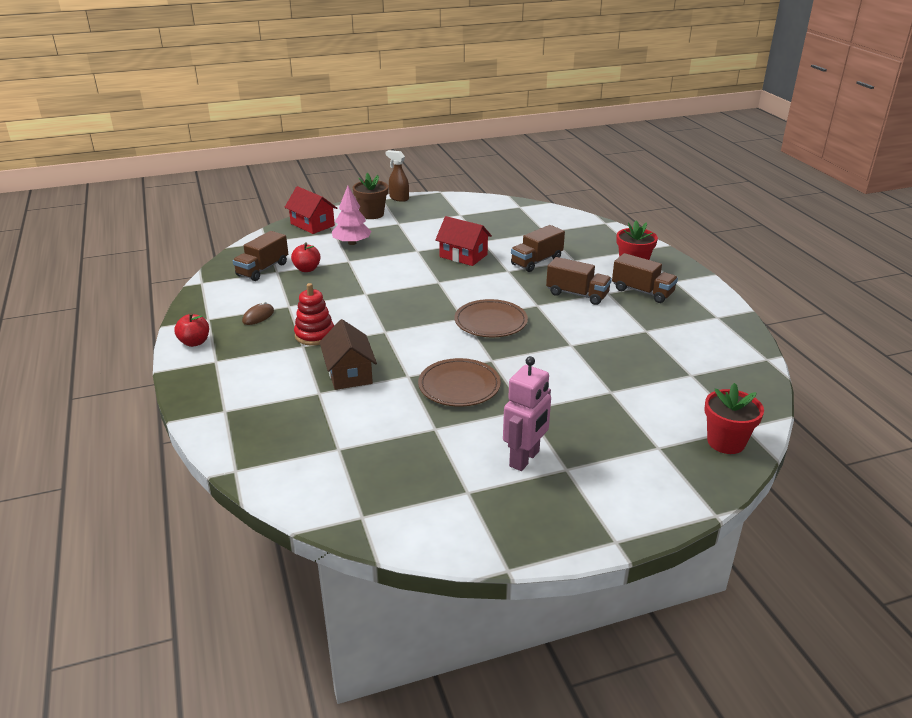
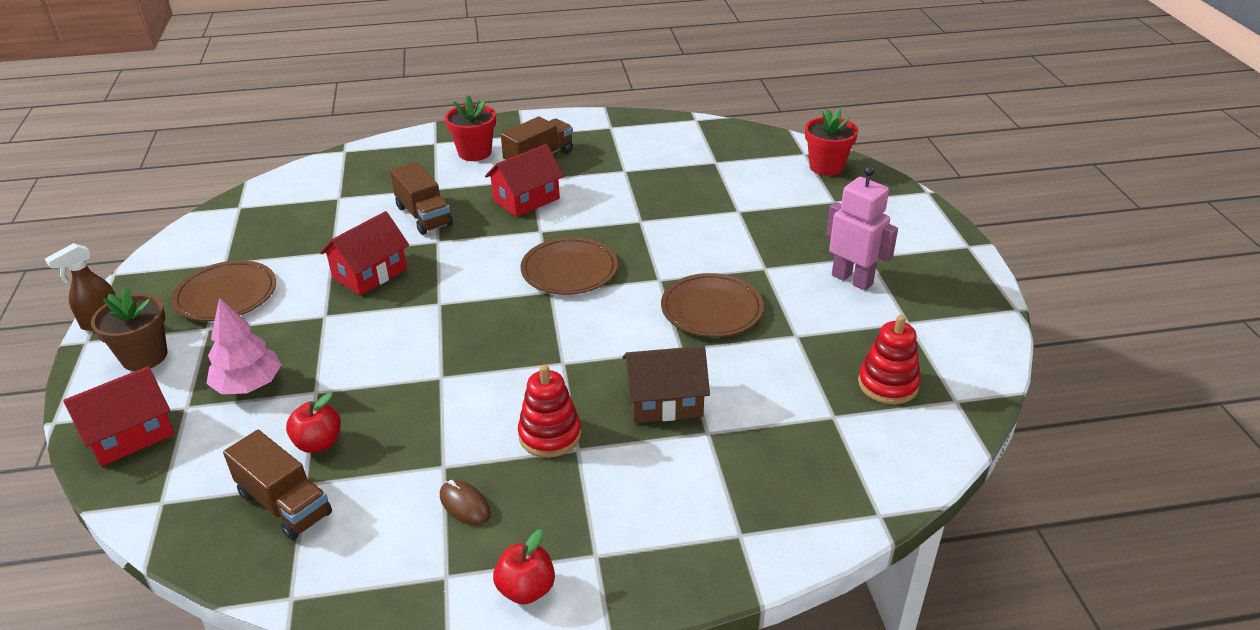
camera: 80 degrees left, 5 degrees up
(379, 477) = (888, 384): none -> red stacking toy
(429, 221) = (226, 295): none -> brown plate
(577, 294) = (526, 199): brown truck -> red house

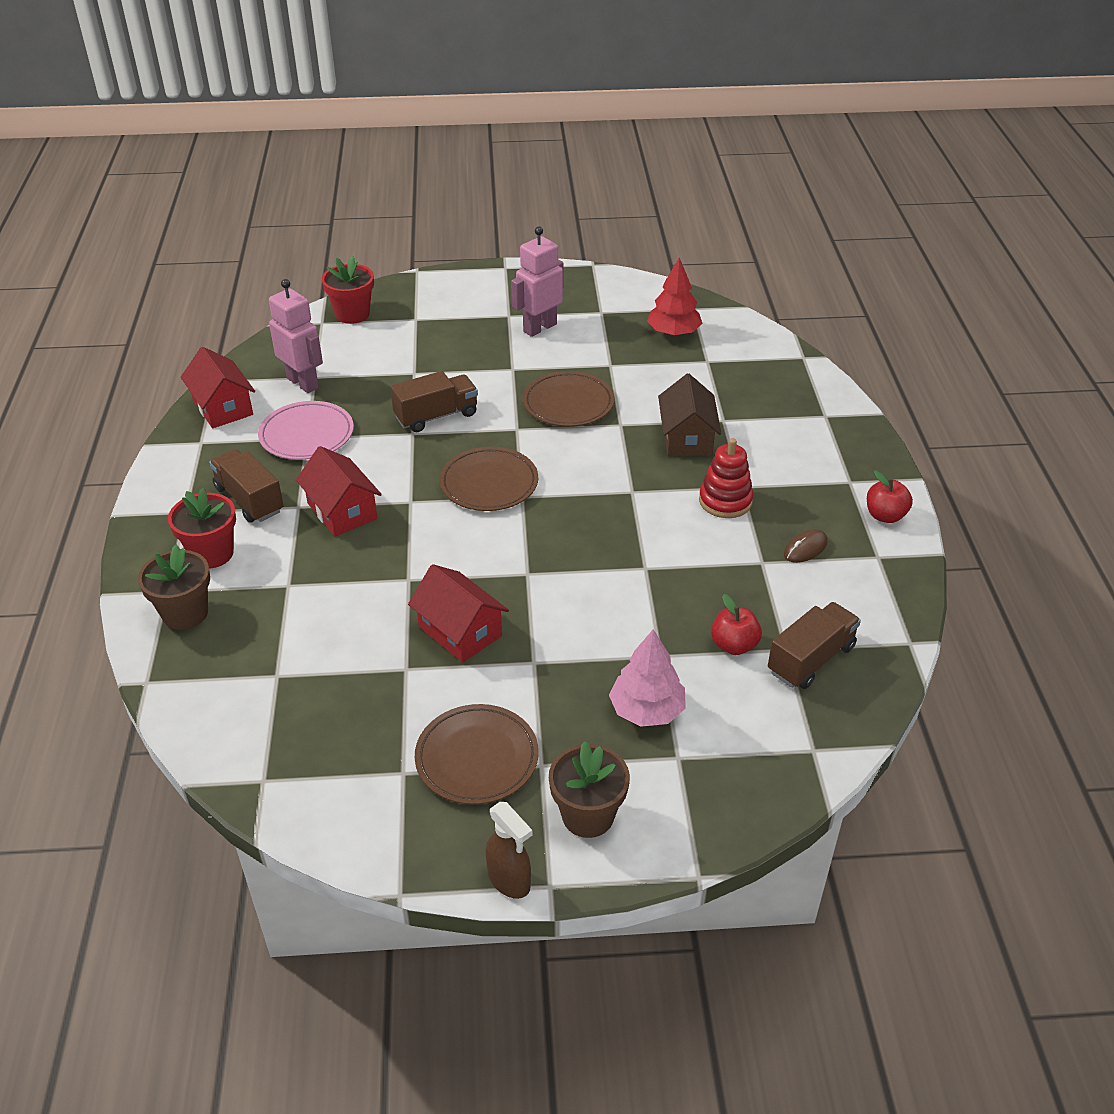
camera: 85 degrees left, 5 degrees up
(130, 435) = (720, 797): red house -> red house (223, 407)
(410, 153) = (185, 613): none -> brown flower pot
(424, 216) = (349, 593): brown truck -> brown truck (436, 416)
(628, 170) = (307, 435): none -> pink plate
(704, 158) = (303, 383): none -> pink robot
(888, 384) = (673, 333): red stacking toy -> red tree

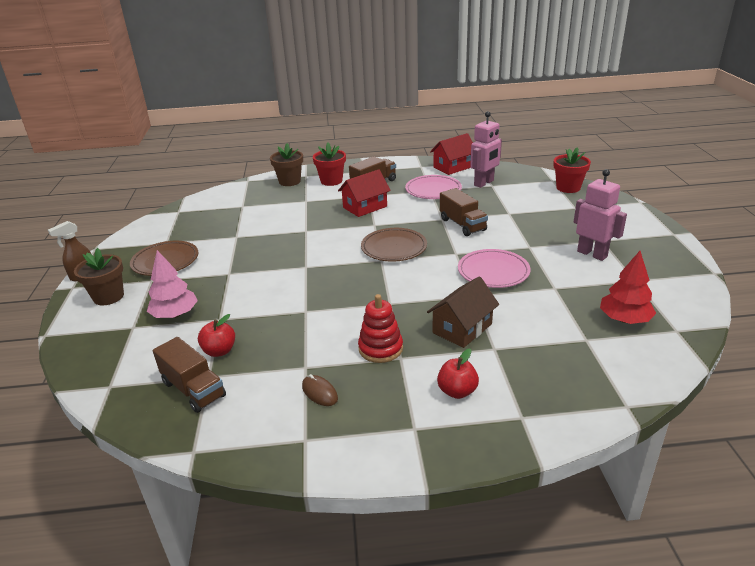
camera: 90 degrees right, 10 degrees down
(460, 631) = (260, 249): red house -> none
(568, 403) = (493, 271): brown plate -> pink plate
(687, 438) = (462, 328): brown house -> brown house turned 45 degrees counterclockwise
(885, 516) = (363, 451): red apple -> red apple (457, 391)

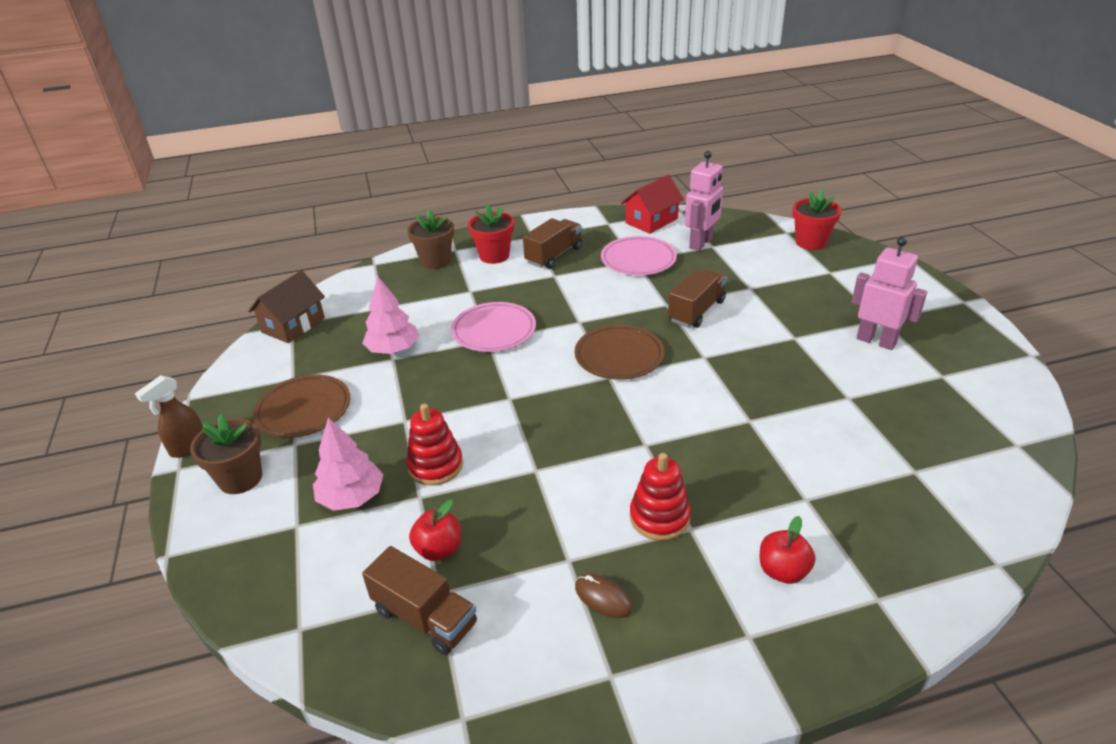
camera: 10 degrees left, 5 degrees up
(238, 302) = (435, 466): none -> red stacking toy
(239, 231) = (393, 349): none -> pink tree
(365, 207) = (556, 294): red house -> none
(462, 225) = (696, 311): brown truck -> brown truck turned 105 degrees counterclockwise
(462, 328) = (754, 473): brown house -> brown house (293, 325)
(493, 271) = (762, 380): pink plate -> pink plate (494, 330)
(624, 319) = (950, 436): red tree -> none

